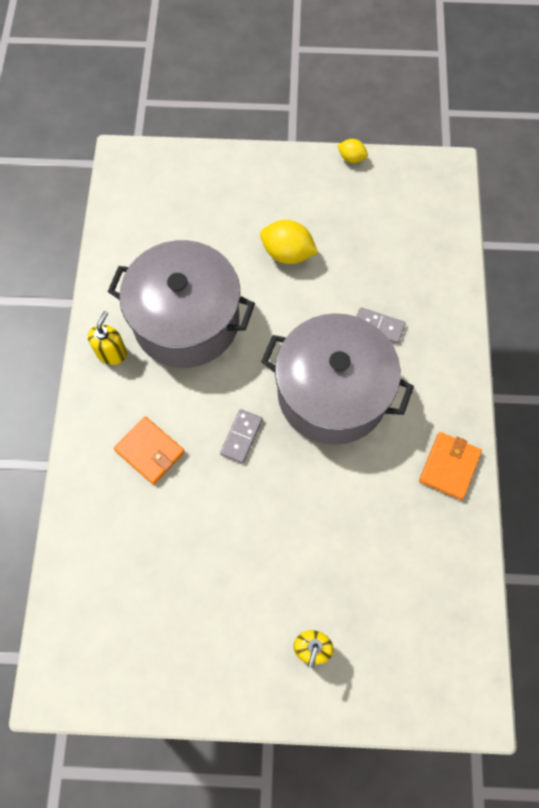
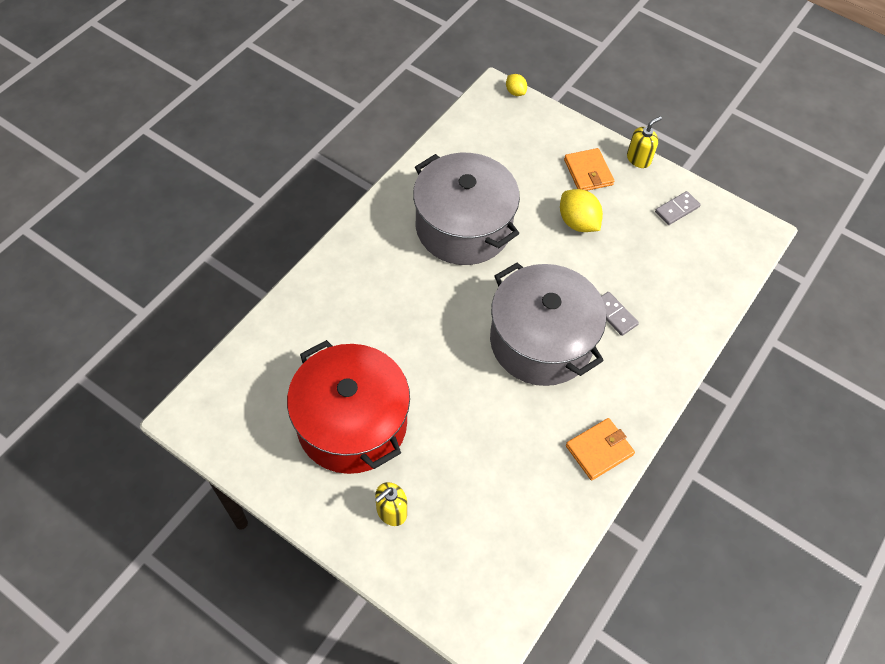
camera: 30 degrees right, 10 degrees down
(112, 353) = (391, 218): yellow soap dispenser -> yellow soap dispenser (638, 159)
(150, 451) = (370, 301): orange wallet -> orange wallet (588, 172)
(217, 587) = (352, 423): none -> red pot
(241, 437) = (446, 331): grey domino -> grey domino (677, 209)
(351, 158) = (681, 181): yellow lemon -> yellow lemon (515, 92)

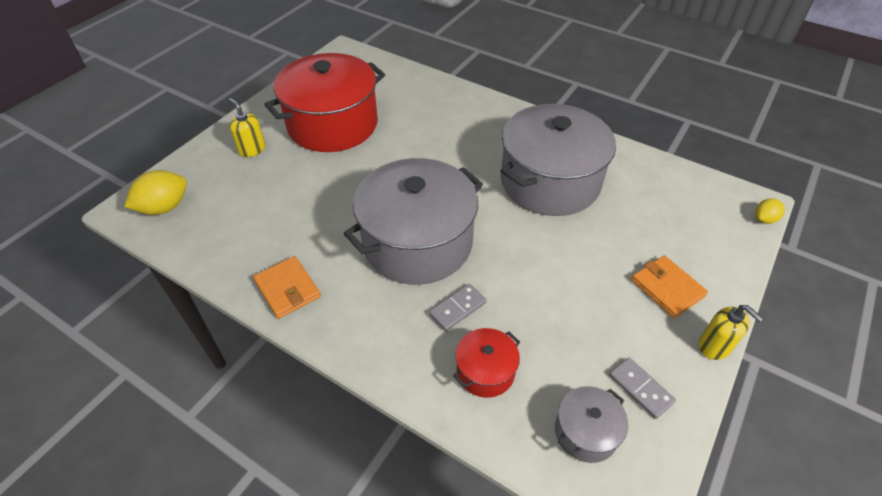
camera: 90 degrees right, 10 degrees down
(578, 222) = (584, 276): yellow lemon -> yellow lemon (164, 207)
(588, 172) = (667, 288): orange wallet -> orange wallet turned 75 degrees clockwise
(671, 301) = (485, 371): none -> red pot
(712, 247) = (586, 432): none -> grey pot

